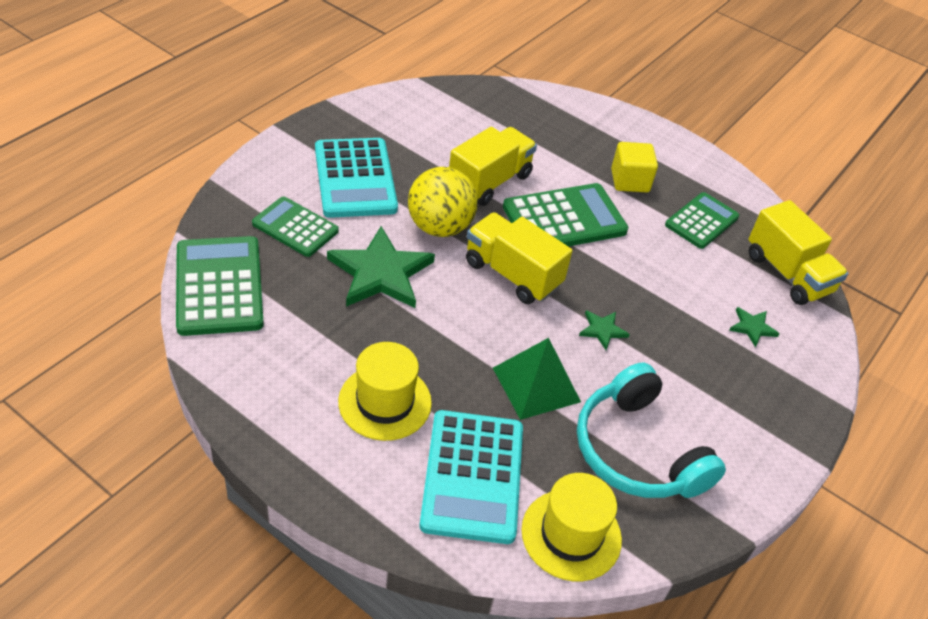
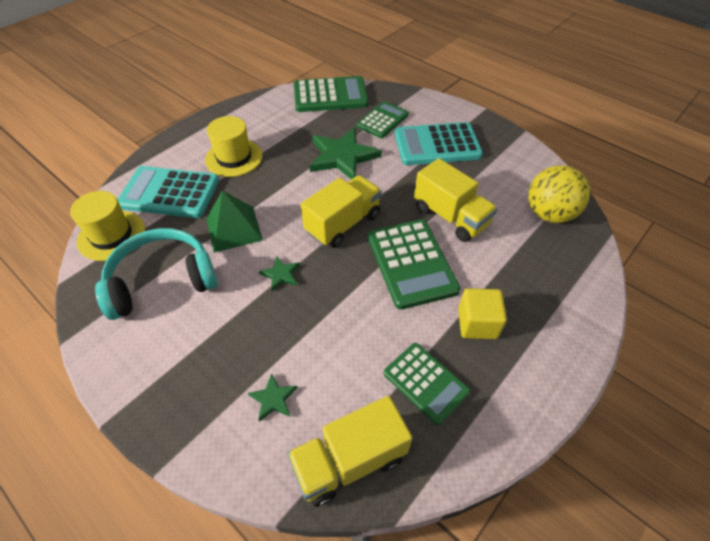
camera: 100 degrees right, 5 degrees up
(440, 227) = (391, 186): yellow ball -> yellow ball (549, 214)

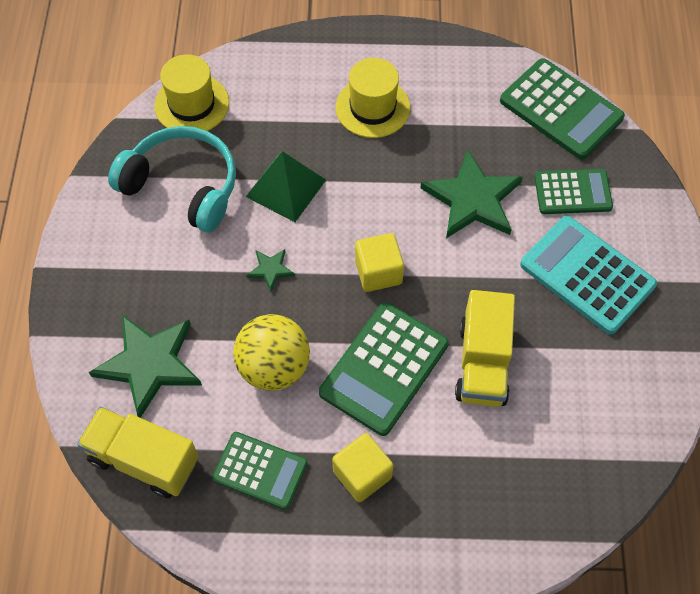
camera: 50 degrees right, 10 degrees up
(169, 193) = (277, 99): turquoise calculator -> none
(273, 399) = (149, 364): green star -> green star, size x2.20
(343, 223) = (378, 272): yellow truck -> yellow cube
(425, 382) = (260, 470): green calculator -> green calculator turned 75 degrees counterclockwise
(549, 214) = (583, 459): yellow ball -> yellow ball (274, 367)

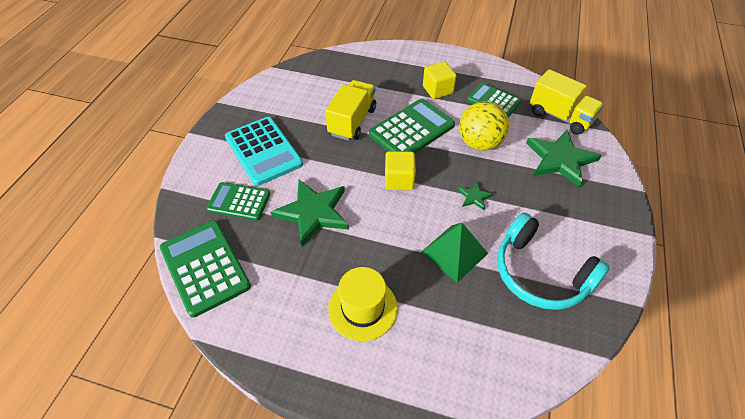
camera: 165 degrees left, 10 degrees down
(192, 104) = (533, 354): yellow hat -> none

